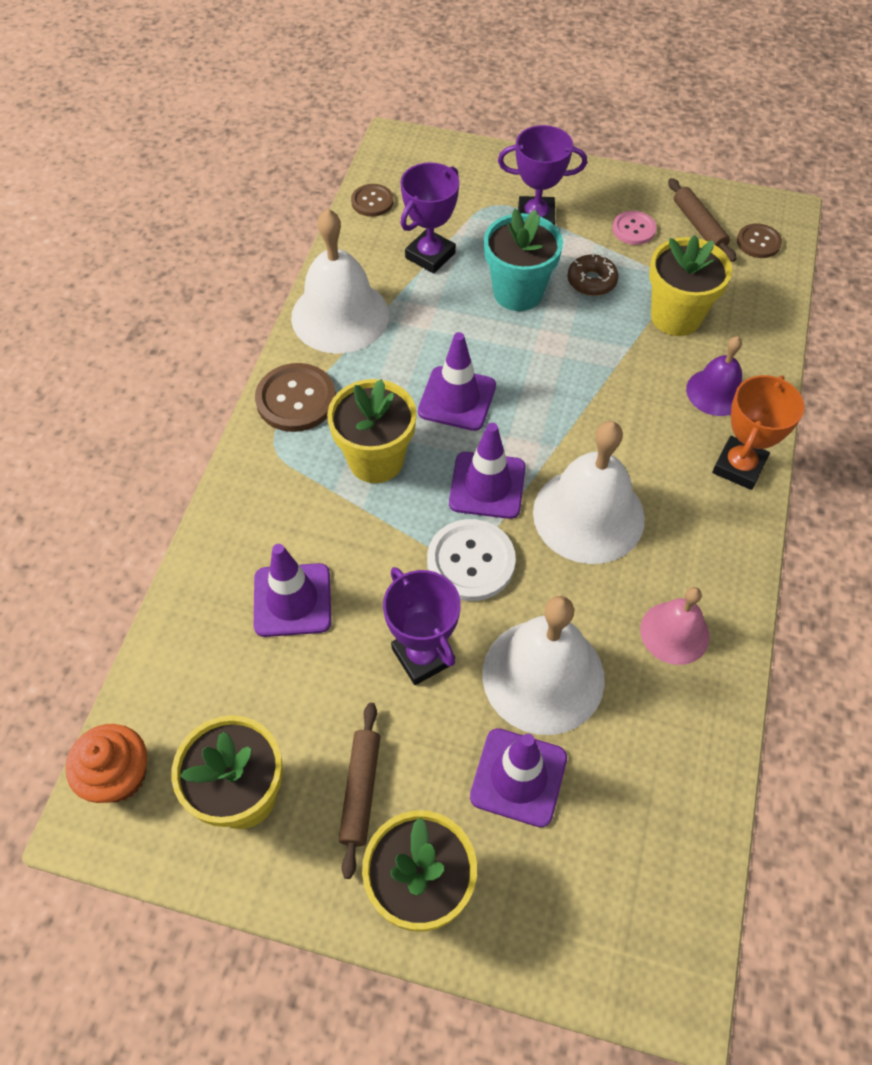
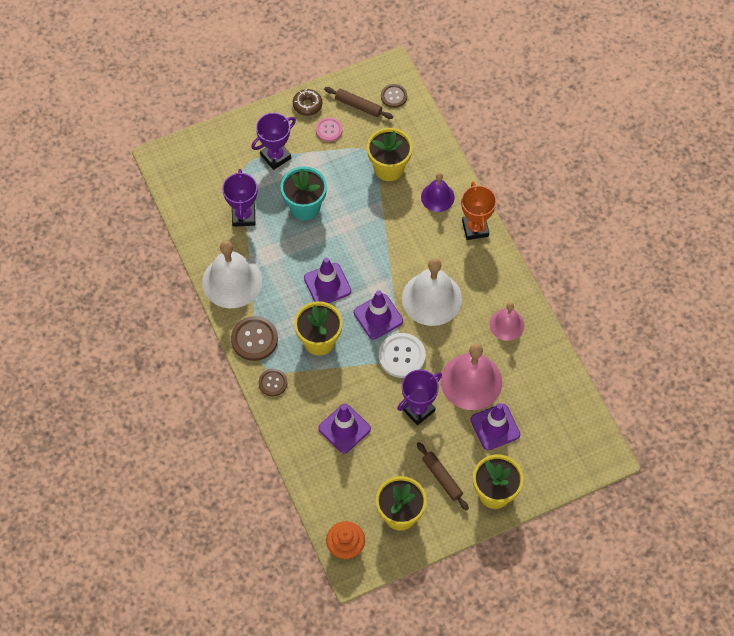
camera: 40 degrees left, 5 degrees up
(372, 201) = (184, 204): brown button -> brown button (273, 383)
(423, 656) = (418, 410): purple trophy -> purple trophy turned 60 degrees counterclockwise
(543, 676) = (471, 381): white bell -> pink bell
(591, 281) = (334, 175): brown donut -> brown donut (307, 105)

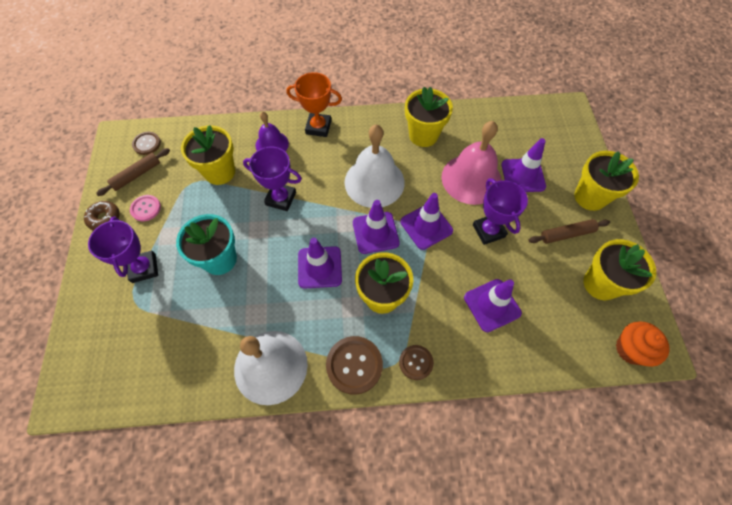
camera: 70 degrees left, 0 degrees up
(243, 216) = (196, 326): purple trophy -> purple trophy (281, 199)
(402, 356) = (426, 226): white button -> purple traffic cone
(506, 324) = (423, 135): pink bell -> yellow flower pot

